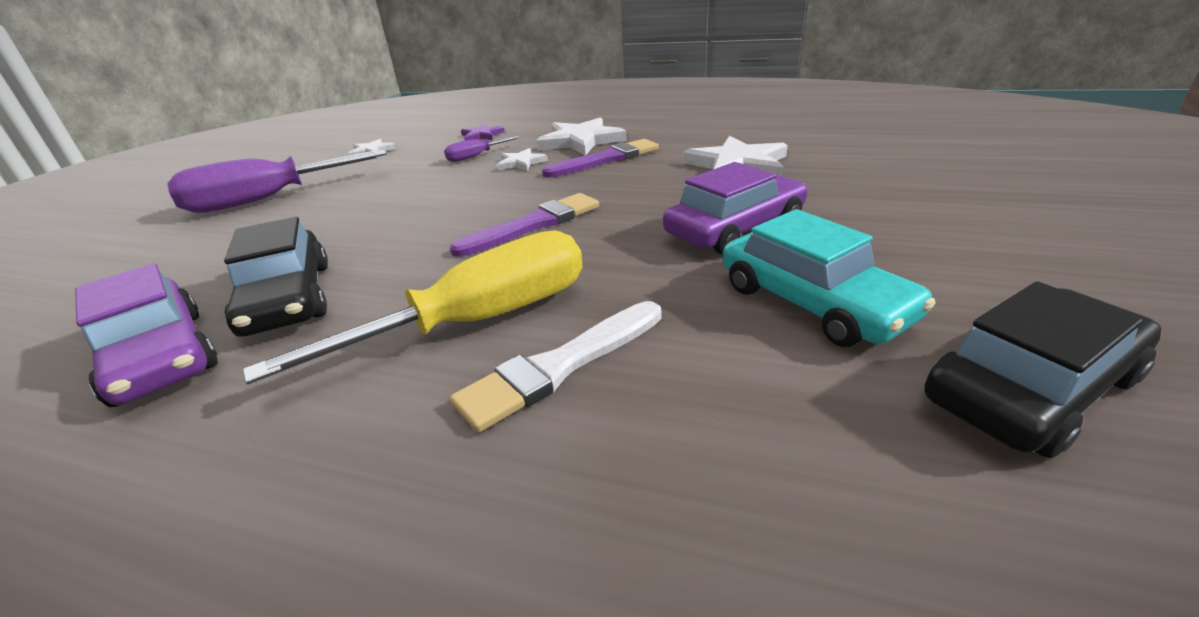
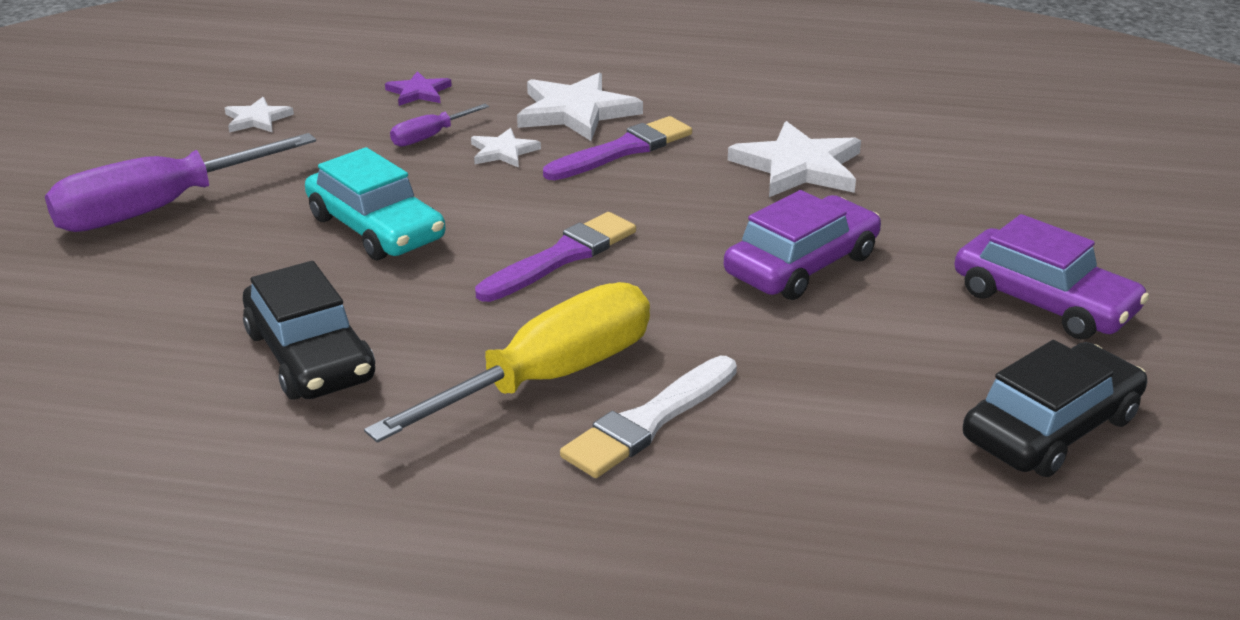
camera: 10 degrees left, 0 degrees up
(160, 356) = (214, 422): purple car -> purple car (1043, 302)
(812, 302) = (881, 354): turquoise car -> turquoise car (376, 228)

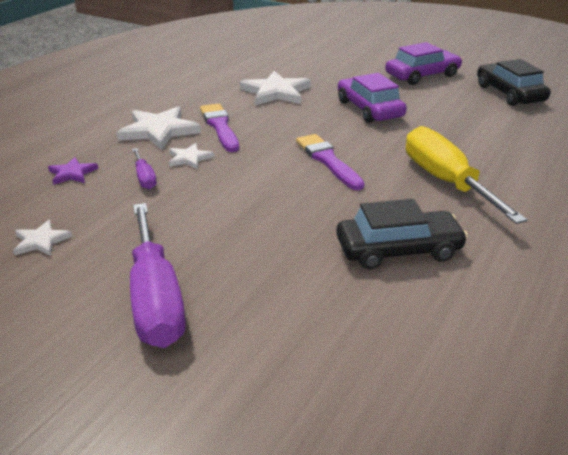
camera: 70 degrees left, 0 degrees up
(376, 228) = (255, 211): turquoise car -> none
(649, 421) = (489, 164): white brush -> none

